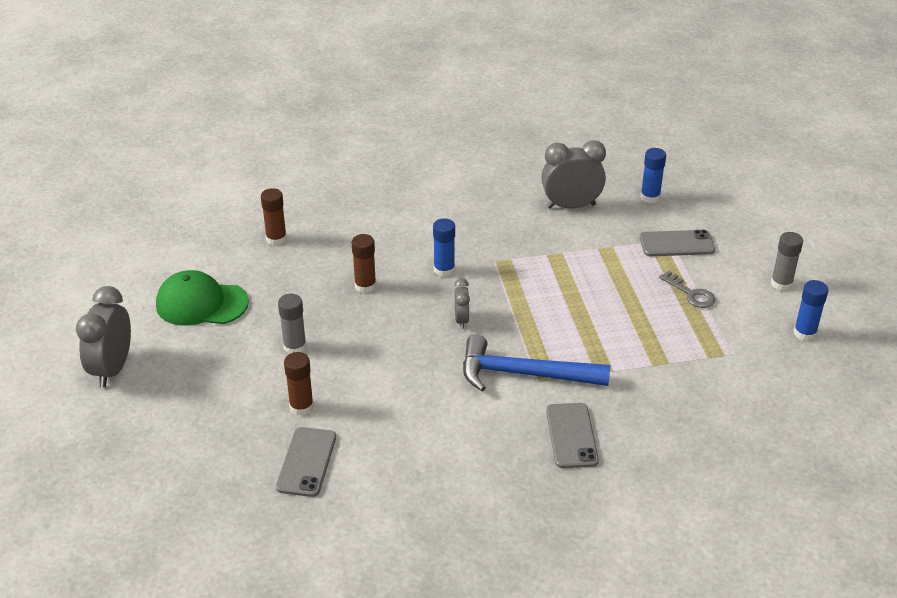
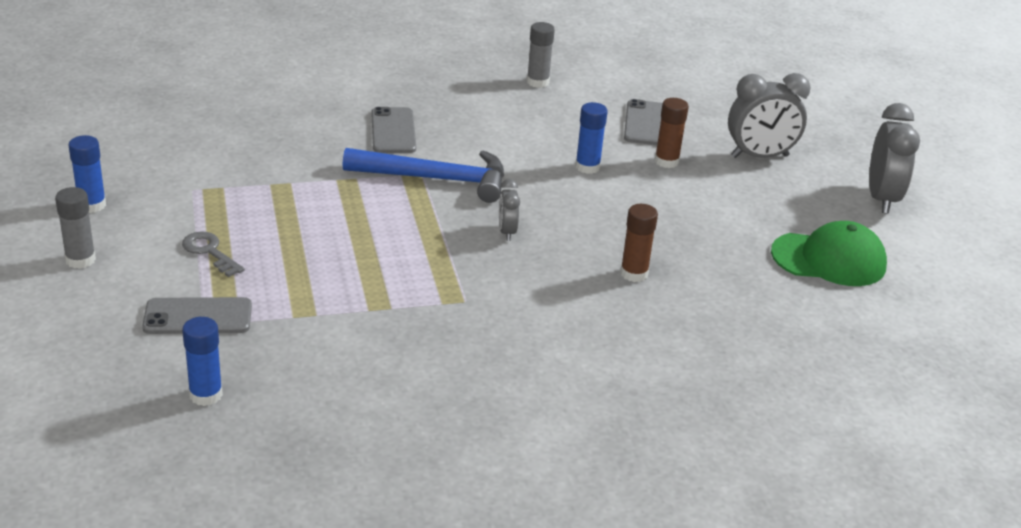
camera: 175 degrees right, 5 degrees down
(276, 239) = (778, 339): brown glue stick -> none
(295, 347) = (695, 212): grey glue stick -> grey glue stick (538, 82)
(444, 270) = (534, 290): blue glue stick -> blue glue stick (587, 167)
(571, 206) = (340, 382): grey clock -> grey clock (759, 156)

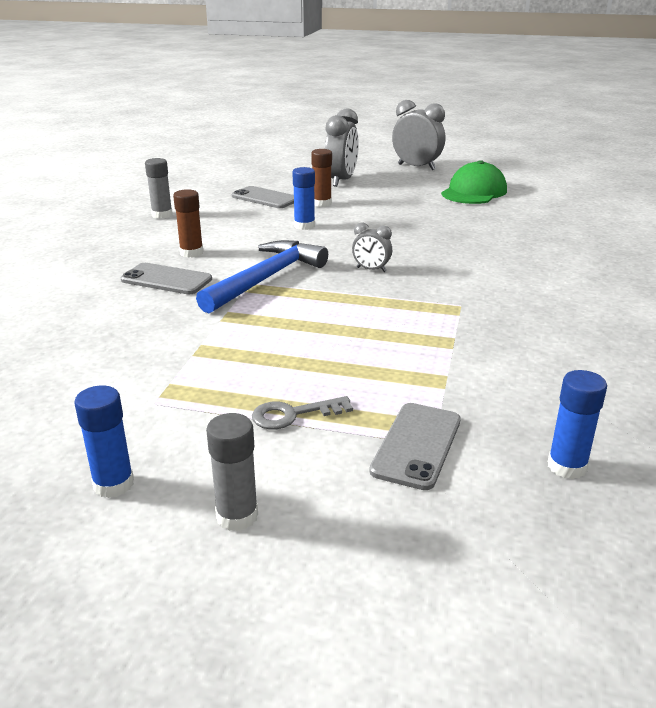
camera: 60 degrees left, 5 degrees down
(634, 273) = (457, 242): brown glue stick -> brown glue stick (191, 253)

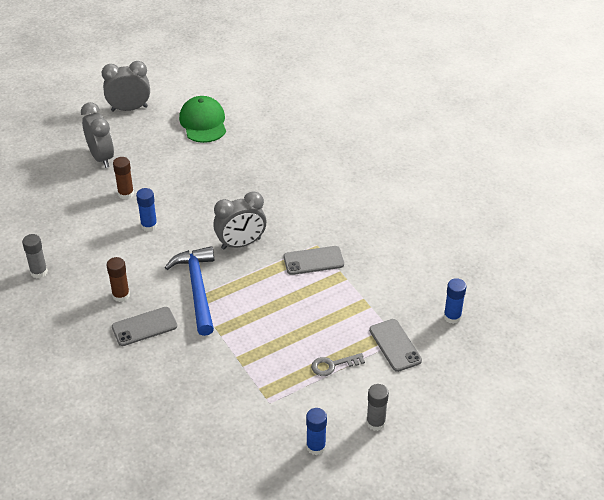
camera: 45 degrees left, 15 degrees up
(265, 198) = (79, 210): grey phone -> grey phone (313, 261)
(293, 414) = (333, 365): grey key -> grey key turned 45 degrees clockwise
(371, 269) = (241, 243): grey clock -> grey clock, size x1.90

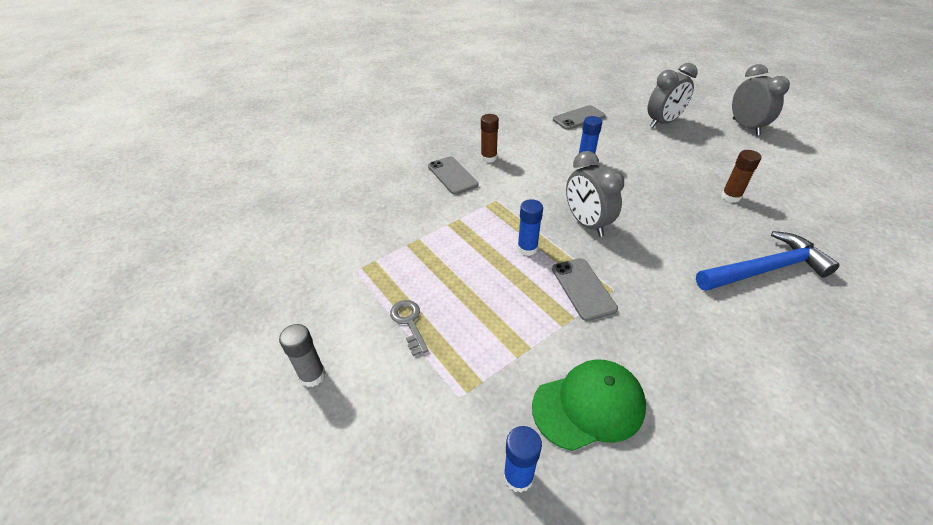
camera: 85 degrees right, 0 degrees up
(39, 272) = (505, 116): grey glue stick -> none
(126, 194) = (622, 142): brown glue stick -> brown glue stick (730, 197)
(197, 288) = (509, 201): blue hammer -> blue hammer (765, 269)
(203, 122) = (767, 174): green cap -> green cap (589, 406)
(316, 447) = (286, 316): blue glue stick -> blue glue stick (527, 248)
(395, 345) = (448, 392): grey phone -> grey phone (578, 118)

